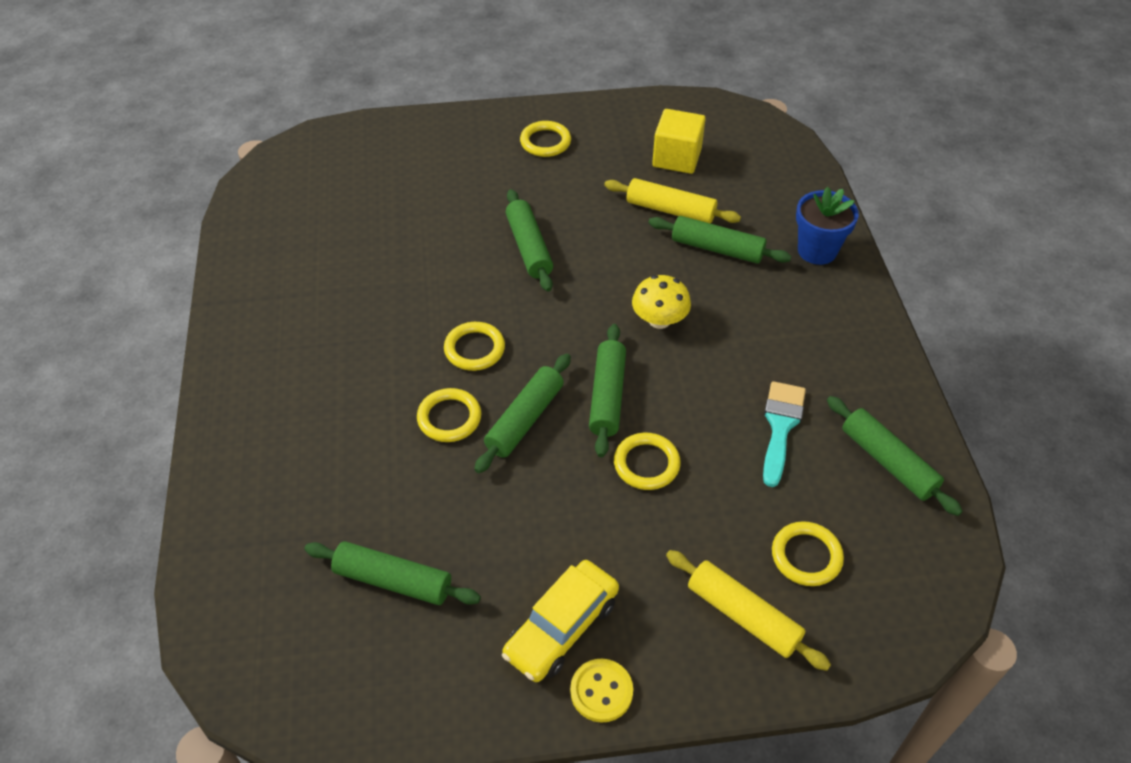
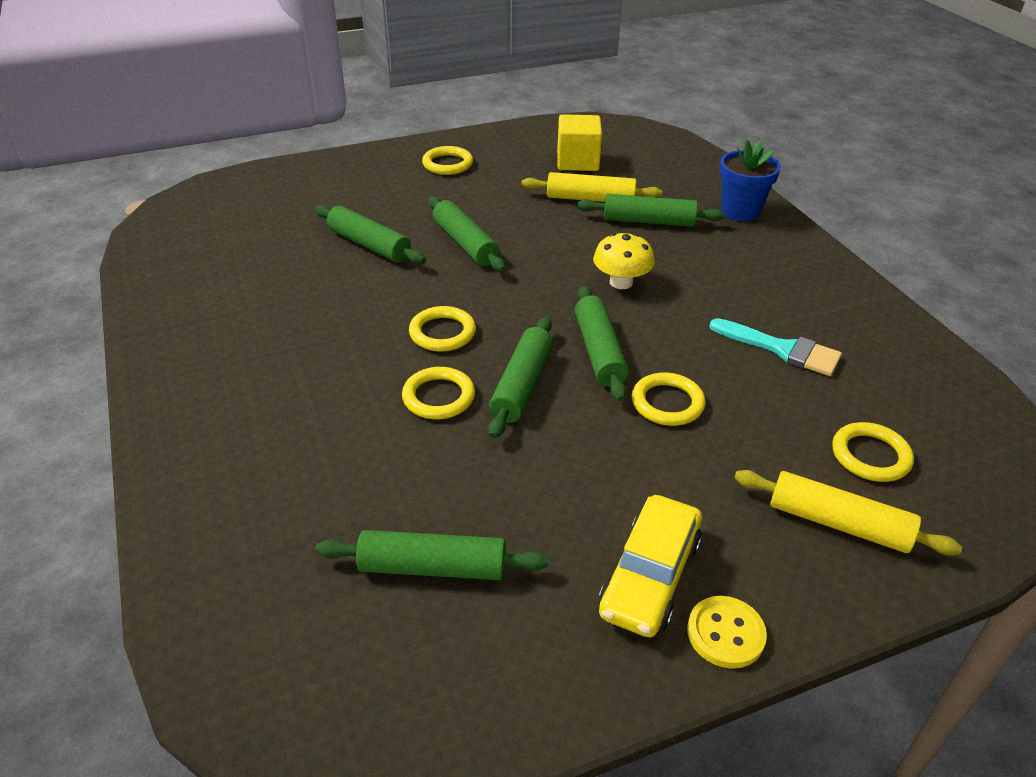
camera: 15 degrees left, 10 degrees down
(780, 426) = (782, 349): turquoise brush -> turquoise brush turned 120 degrees clockwise
(888, 462) = (899, 362): green rolling pin -> green rolling pin (369, 245)

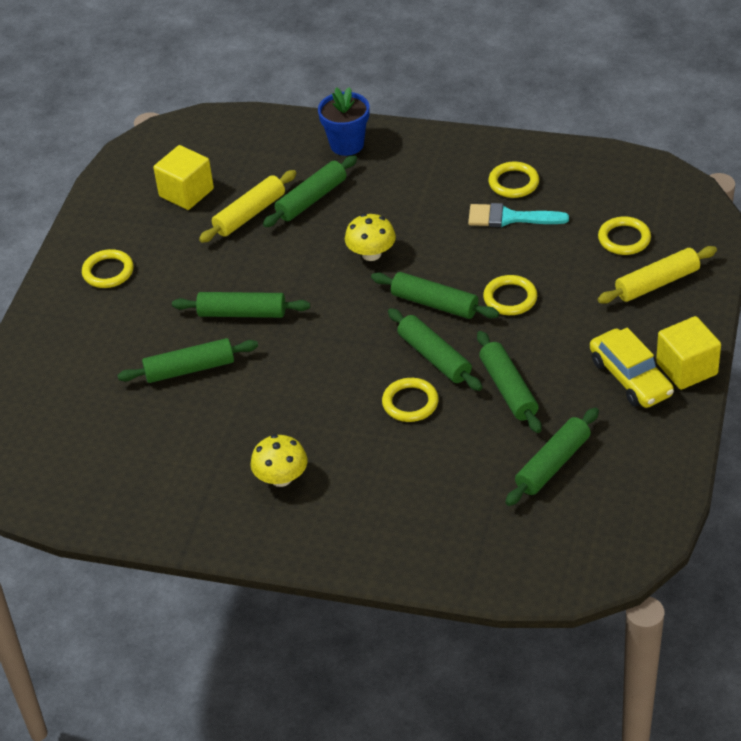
camera: 50 degrees left, 5 degrees up
(263, 354) = (281, 478): none -> yellow mushroom
(442, 333) = (343, 373): yellow ring -> yellow ring (513, 183)
(526, 466) = (508, 389): none -> green rolling pin
(725, 633) = (686, 368): yellow button -> yellow cube
(782, 349) = (509, 218): turquoise brush -> turquoise brush turned 150 degrees counterclockwise

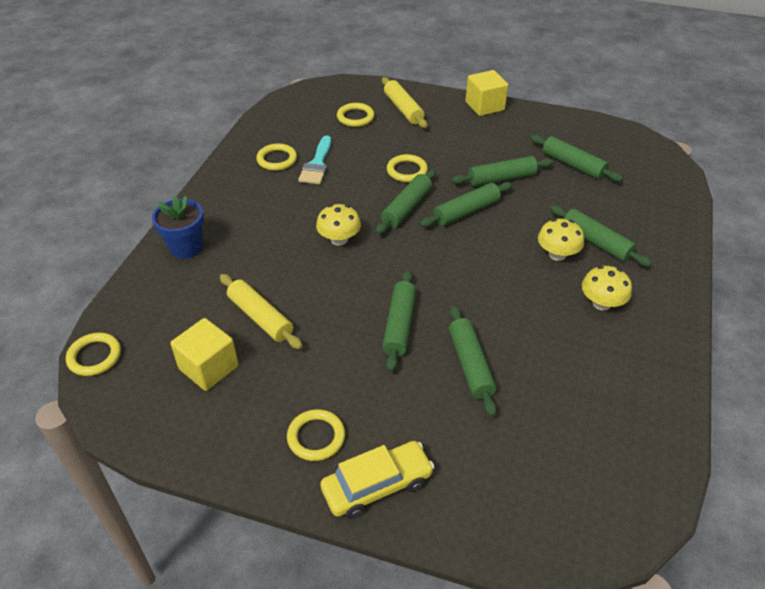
camera: 90 degrees left, 0 degrees up
(311, 199) = (254, 273): green rolling pin -> green rolling pin (596, 242)
(362, 441) = (557, 254): none -> yellow mushroom
(410, 403) = (515, 226): yellow ring -> yellow ring (94, 356)
(630, 378) = (492, 127): yellow car -> yellow car (377, 485)

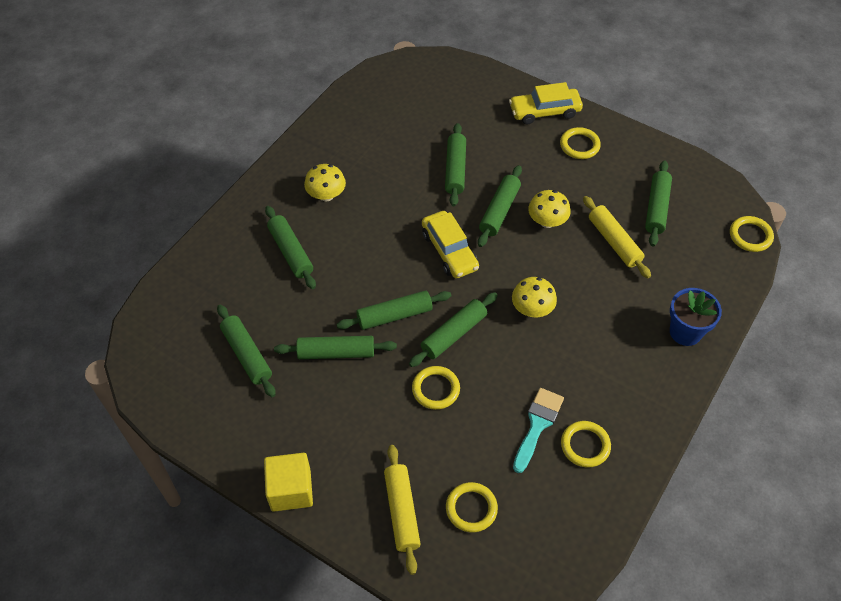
camera: 165 degrees left, 10 degrees up
(209, 367) = (656, 208): yellow cube -> green rolling pin
(439, 273) = (449, 251): none -> yellow car
(557, 254) = (334, 247): yellow mushroom -> yellow mushroom (547, 221)

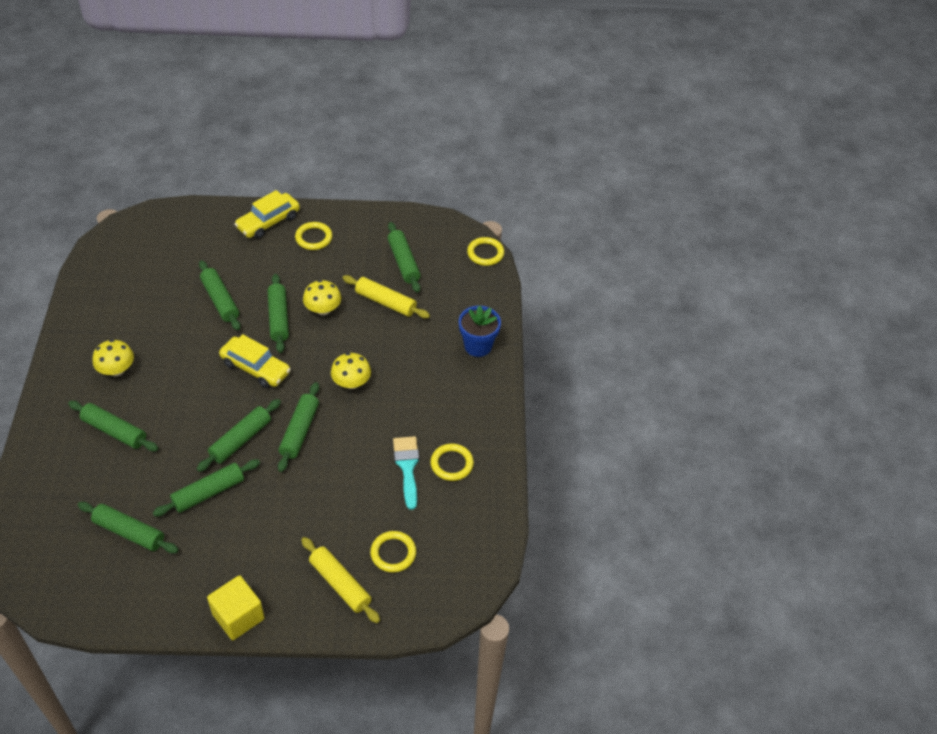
camera: 35 degrees left, 5 degrees down
(435, 389) = (311, 480): yellow ring -> none

